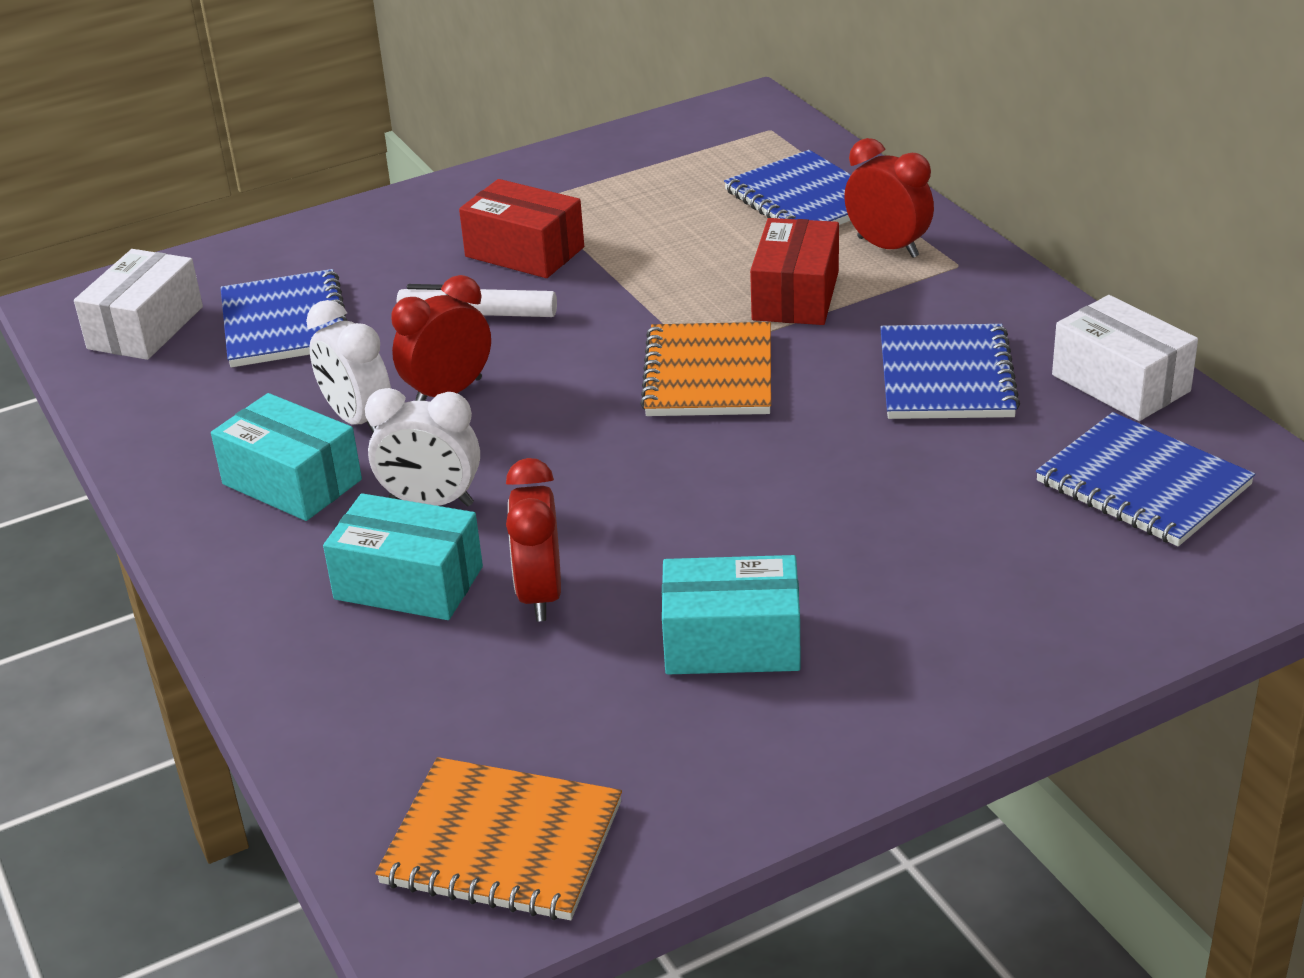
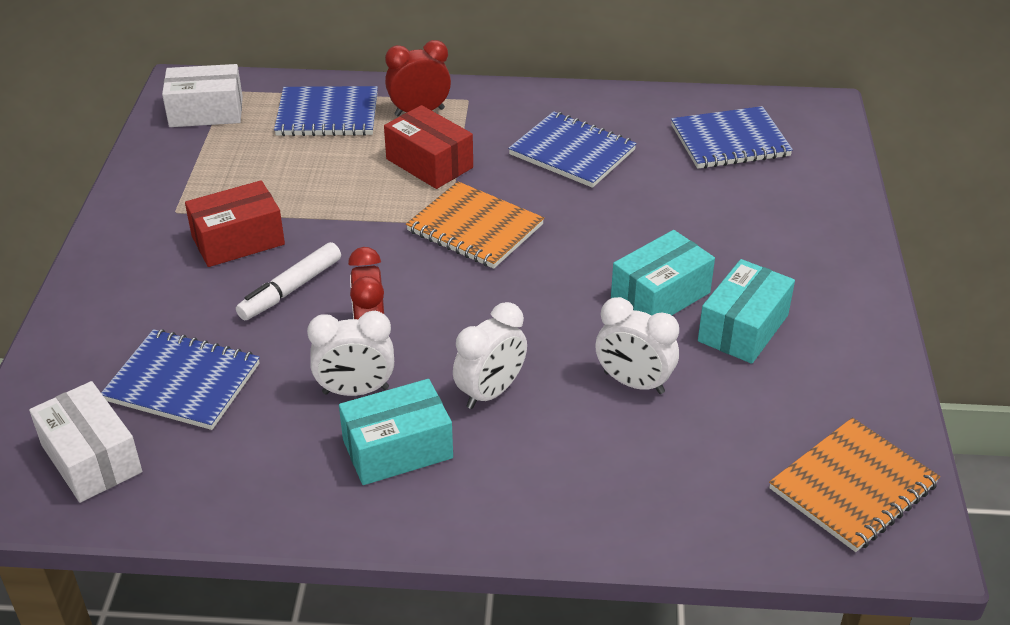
camera: 60 degrees left, 5 degrees up
(409, 583) = (569, 434): turquoise box -> turquoise box (660, 295)
(540, 595) = (633, 383): red clock -> white clock
(1121, 383) = (638, 106): white box -> white box (206, 112)

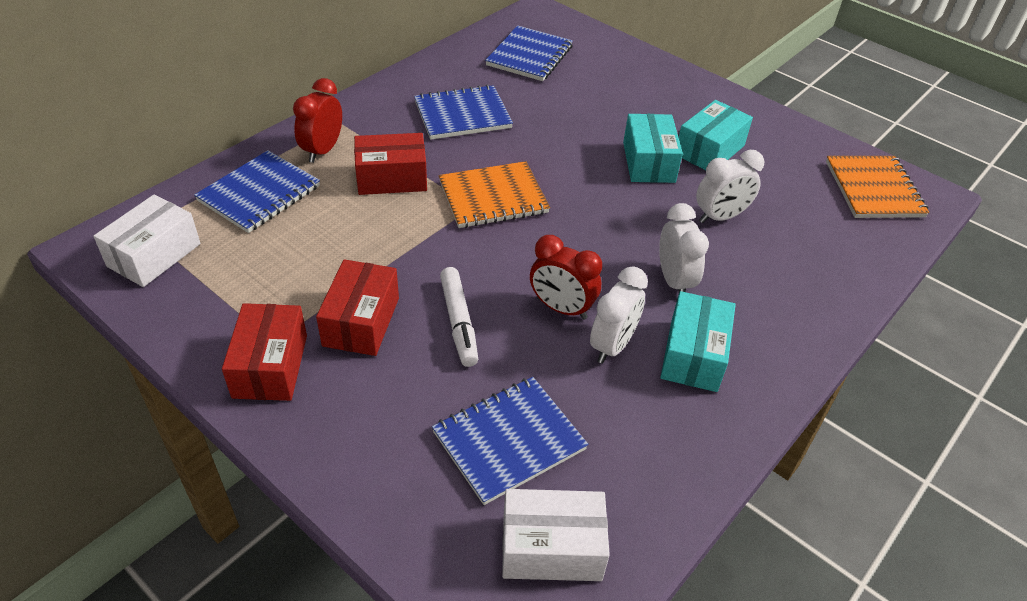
camera: 55 degrees left, 5 degrees up
(148, 224) = (270, 366): none -> red box
(743, 328) = (710, 150): turquoise box -> turquoise box turned 60 degrees clockwise

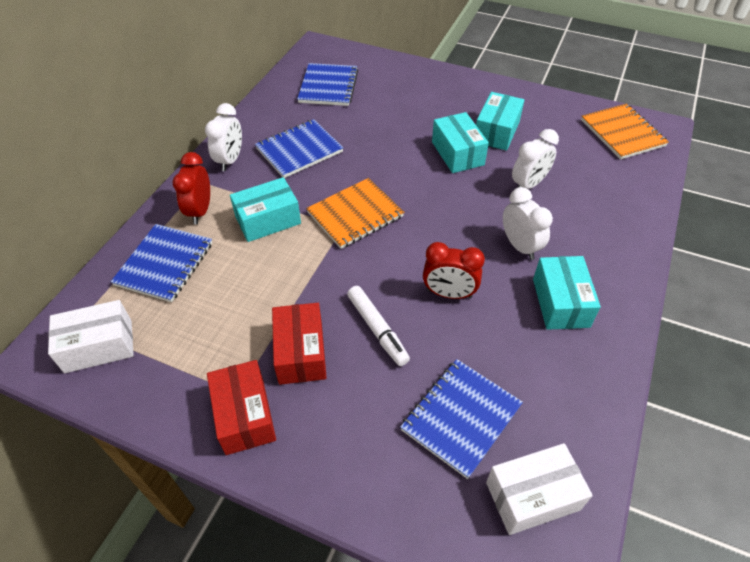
camera: 15 degrees left, 5 degrees up
(154, 255) = (99, 346): white box -> white box turned 60 degrees clockwise
(392, 178) = (268, 220): red box -> turquoise box
(612, 345) = (500, 313): white clock -> white clock (230, 160)

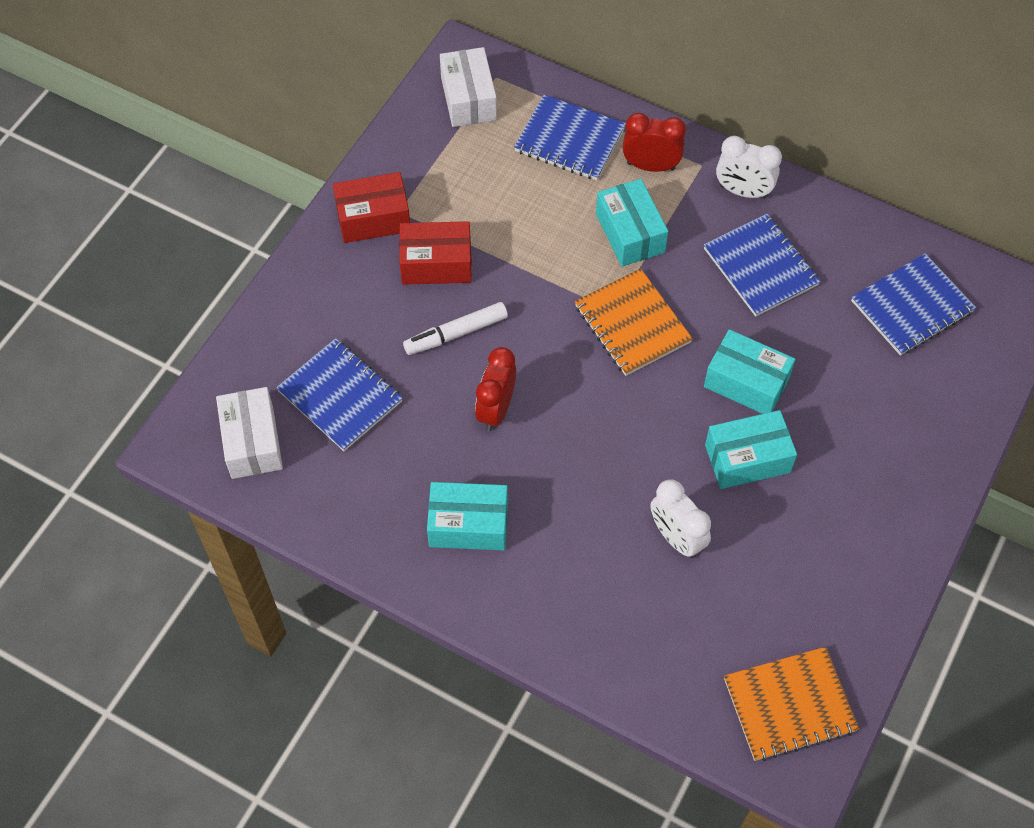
camera: 95 degrees right, 10 degrees up
(328, 86) = (912, 306): blue notebook -> blue notebook turned 45 degrees counterclockwise
(496, 132) = (796, 520): turquoise box -> turquoise box (746, 383)
(520, 246) = (561, 500): white clock -> none

